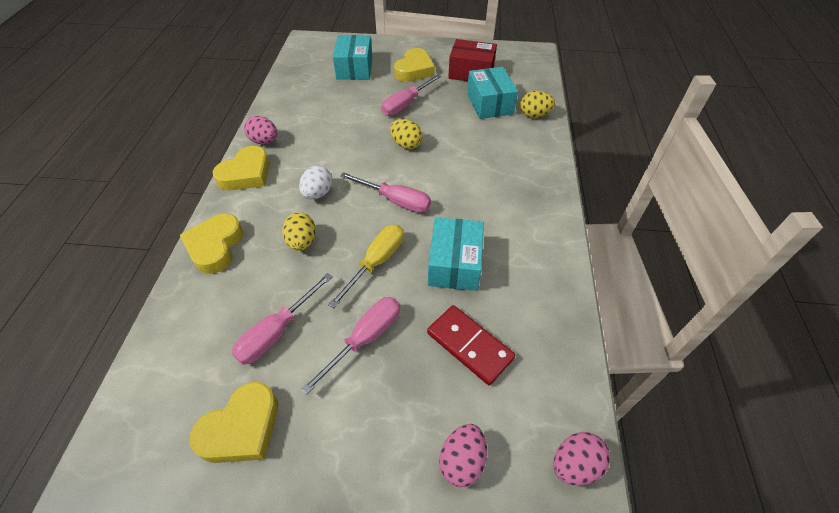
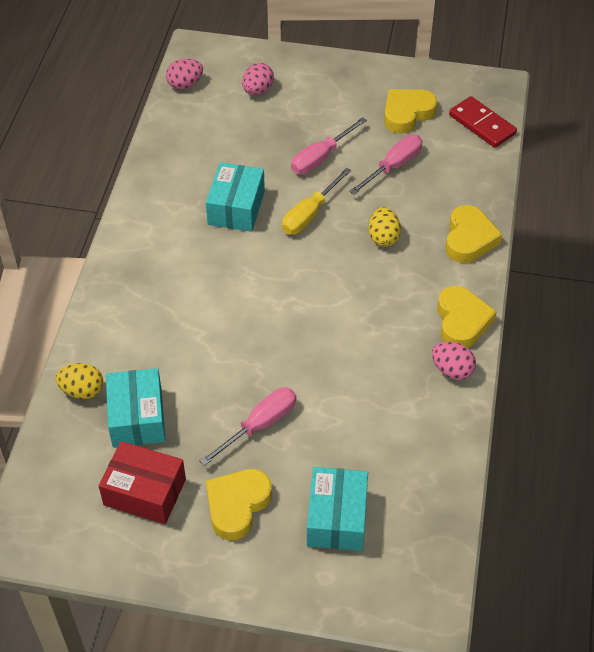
camera: 175 degrees left, 0 degrees up
(246, 174) = (462, 321): yellow heart -> yellow heart turned 135 degrees clockwise
(318, 193) = (373, 290): white egg -> none
(395, 201) = (286, 275): pink screwdriver -> none
(406, 144) = (267, 351): yellow egg -> none
(469, 346) = (238, 148): red domino -> red domino (482, 124)

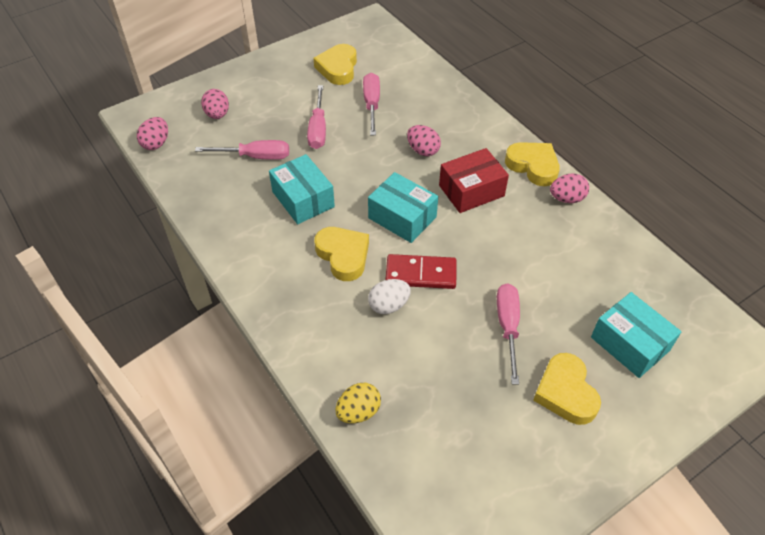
camera: 45 degrees left, 0 degrees up
(137, 418) = (423, 395): turquoise box -> turquoise box (402, 217)
(145, 492) = (498, 442): red box -> red box (471, 190)
(195, 337) = (389, 305): none -> white egg
(243, 147) = (255, 156): none -> pink screwdriver
(310, 214) = (358, 168): yellow screwdriver -> none
(383, 237) = (423, 150): yellow egg -> pink egg
(469, 239) = (472, 116): yellow heart -> yellow heart (343, 255)
(482, 124) = (391, 47): red domino -> red domino (421, 274)

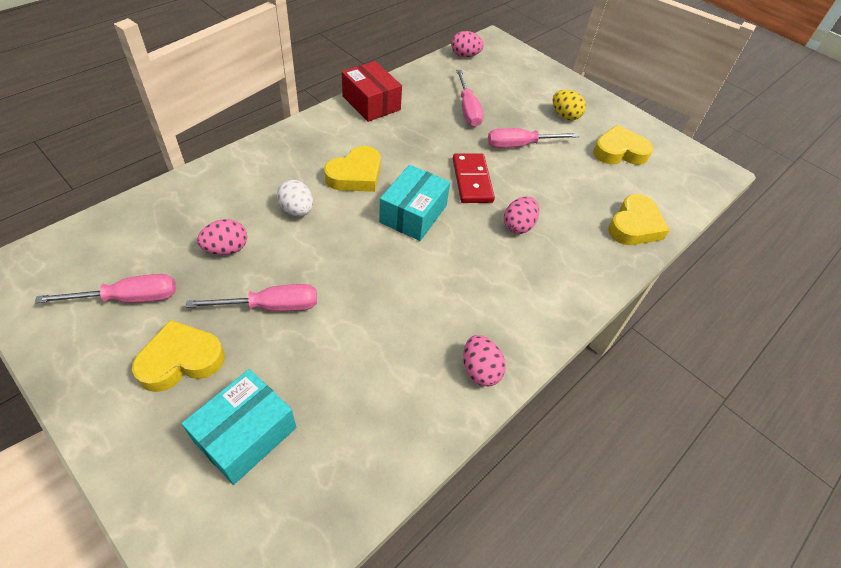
camera: 75 degrees right, 0 degrees up
(217, 114) = (514, 82): pink egg -> pink egg (226, 249)
(303, 199) = (422, 143): turquoise box -> none
(358, 411) = (179, 197): yellow egg -> yellow egg (565, 116)
(371, 104) = (574, 181): pink screwdriver -> pink screwdriver (129, 298)
(421, 274) = (339, 232): red domino -> red domino (472, 180)
(471, 190) = (467, 270): red box -> red box (371, 103)
(533, 166) = (528, 333): yellow heart -> yellow heart (634, 226)

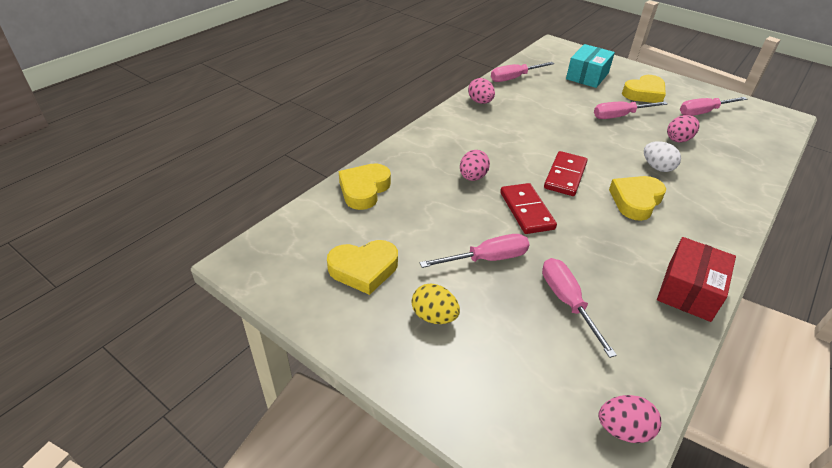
camera: 175 degrees right, 10 degrees down
(371, 103) = (689, 290): red box -> red box turned 75 degrees clockwise
(396, 443) = (514, 78): none -> pink screwdriver
(413, 214) = (565, 176): turquoise box -> red domino

